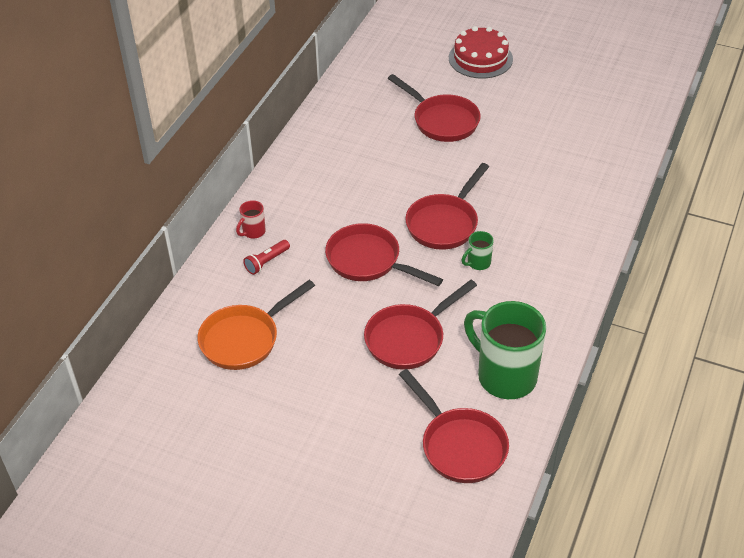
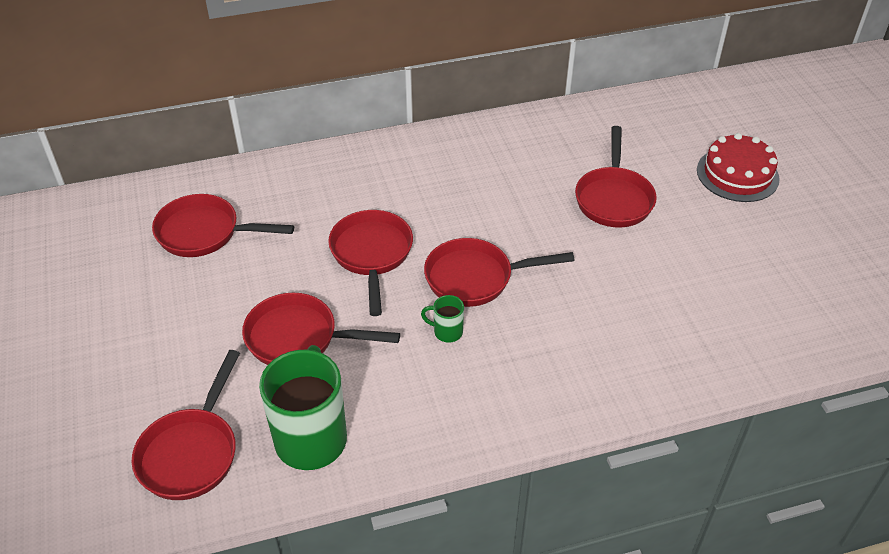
camera: 50 degrees right, 0 degrees up
(244, 339) = (204, 233): orange pan -> red pan
(253, 232) = (335, 166): red mug -> none
(267, 262) = (307, 194): red flashlight -> none

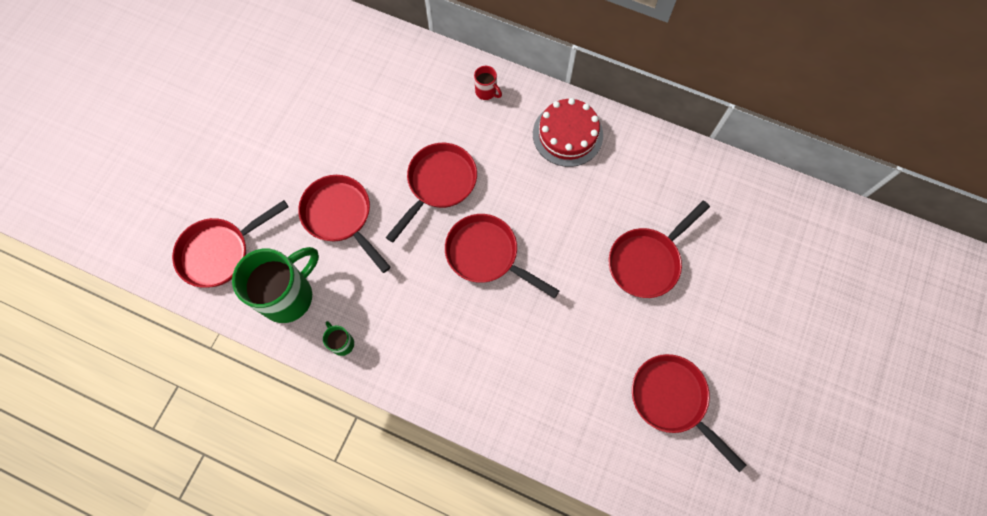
camera: 40 degrees right, 25 degrees up
(204, 233) = (353, 87): red pan -> red pan (672, 400)
(343, 166) = (486, 92): none -> red mug
(447, 332) = (430, 283): green mug -> green mug (342, 343)
(737, 174) = (765, 311): red cake -> red cake (567, 134)

